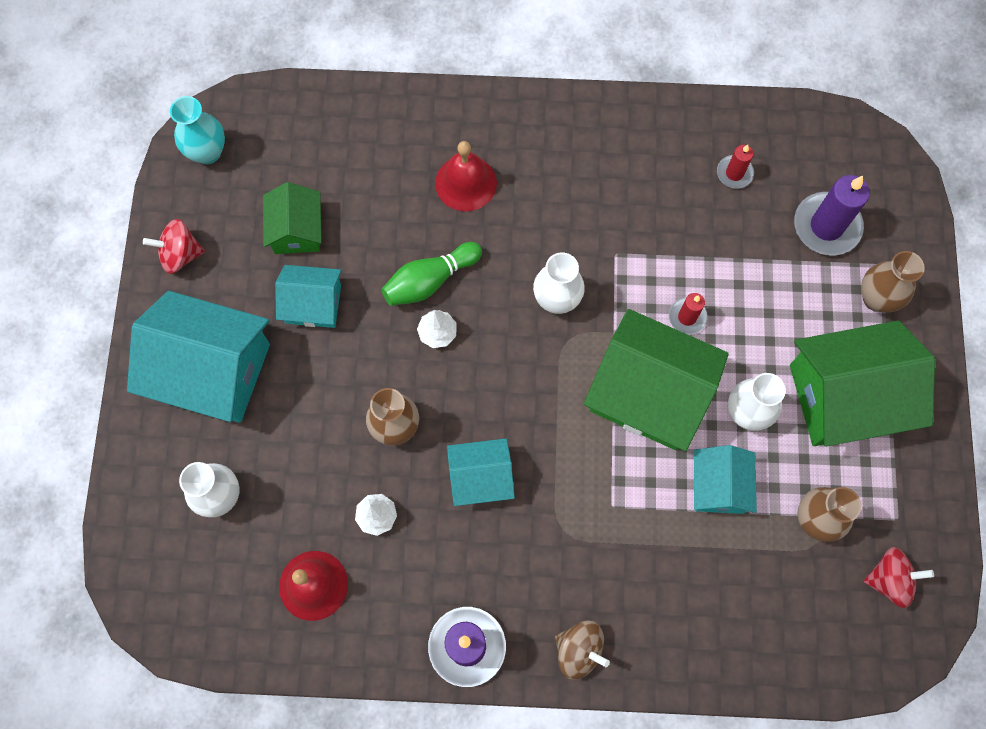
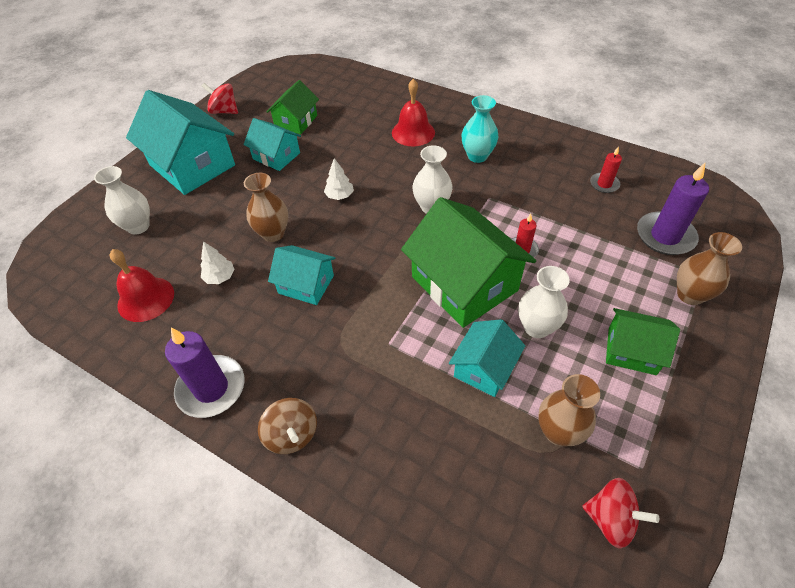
camera: 30 degrees right, 20 degrees down
(207, 152) = (277, 76): turquoise vase -> turquoise vase (477, 156)
(430, 281) = (355, 169): green bowling pin -> none
(845, 396) = (631, 351): green house -> green house, size x0.55

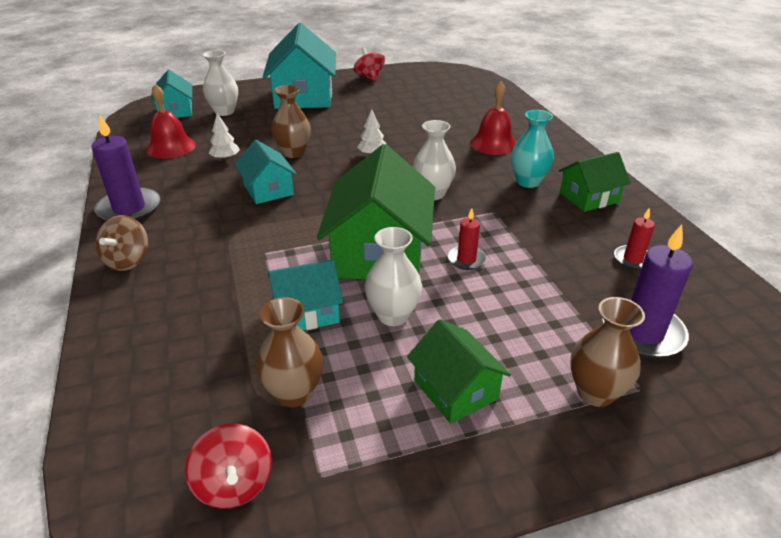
camera: 40 degrees right, 15 degrees down
(276, 156) = (365, 114): turquoise house -> turquoise house (176, 111)
(296, 121) = (410, 101): green house -> green house (589, 197)

